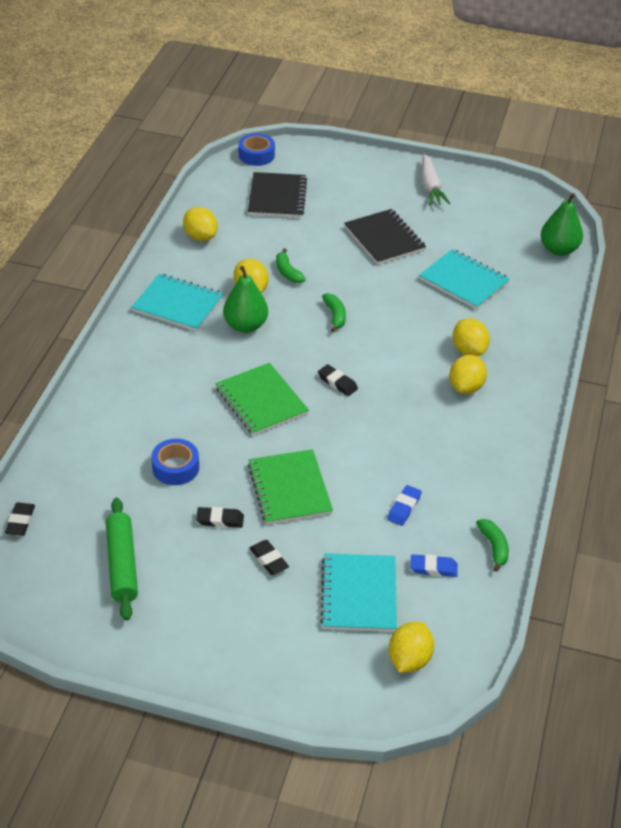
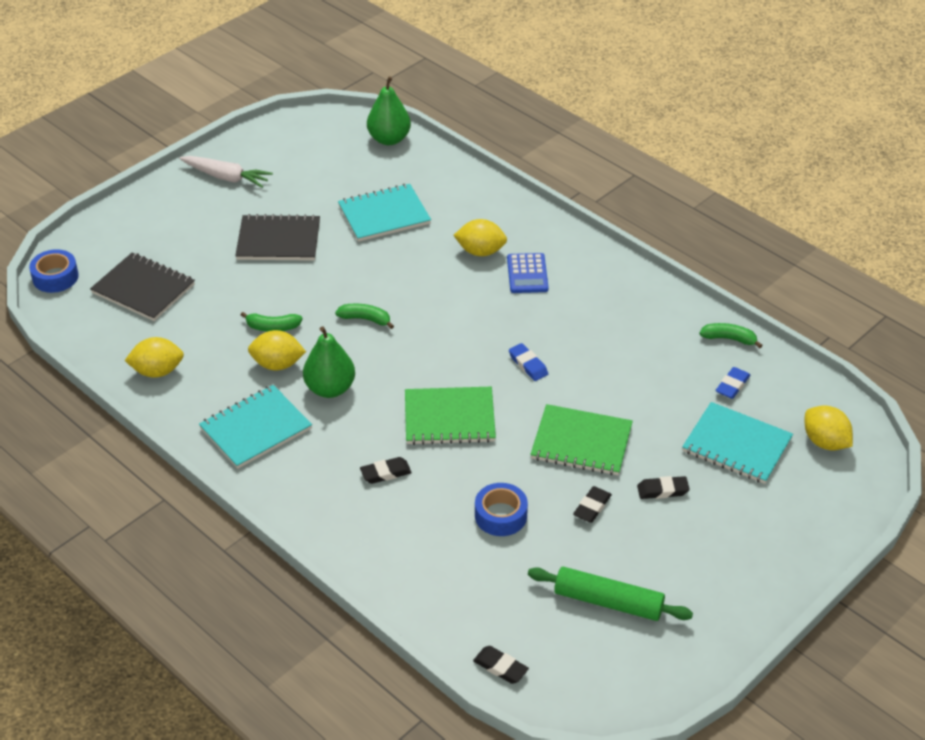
camera: 60 degrees left, 0 degrees up
(337, 383) = (462, 355): black eraser -> black eraser (385, 473)
(404, 508) = (651, 375): blue eraser -> blue eraser (528, 365)
(466, 387) = (527, 274): yellow lemon -> blue calculator

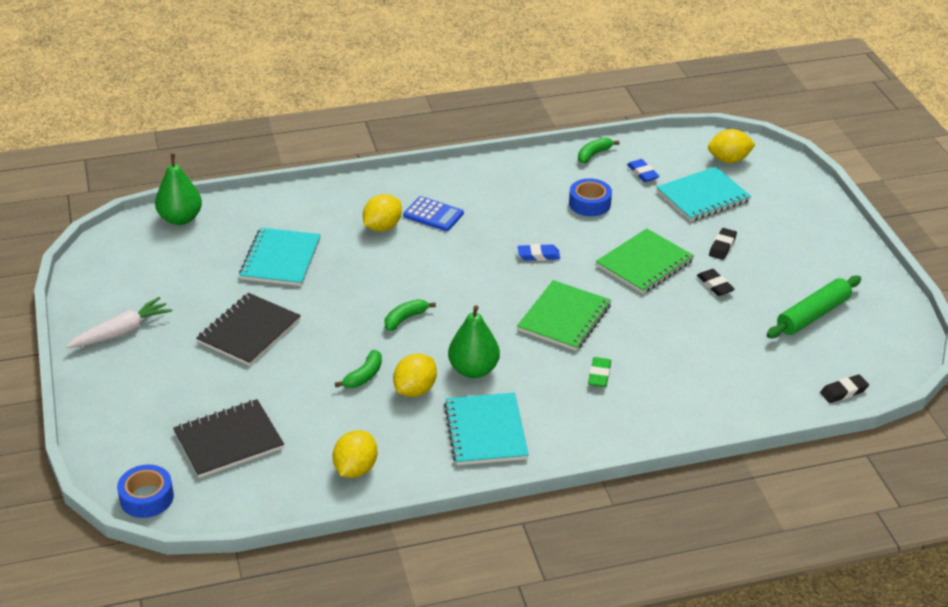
camera: 60 degrees left, 5 degrees down
(385, 473) = (599, 375): black eraser -> green eraser
(500, 515) = (691, 332): blue tape -> blue tape (589, 203)

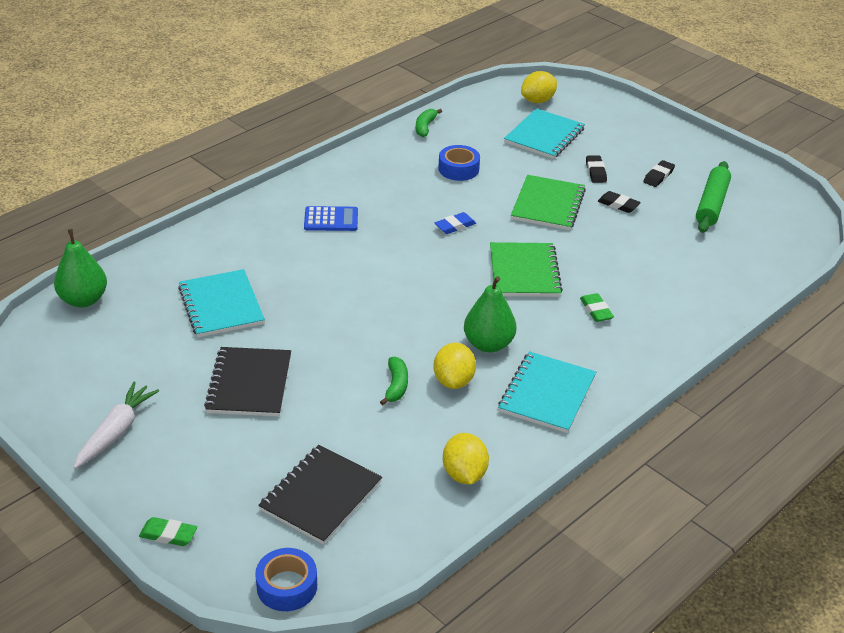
camera: 30 degrees left, 0 degrees up
(95, 424) = (168, 534): none -> green eraser
(382, 227) = (294, 245): yellow lemon -> none
(405, 319) = (388, 320): green banana -> none
(486, 431) = (547, 394): turquoise notebook -> turquoise notebook turned 60 degrees clockwise
(642, 173) = (479, 131): blue eraser -> none
(843, 391) = (788, 257): black eraser -> black eraser (658, 176)

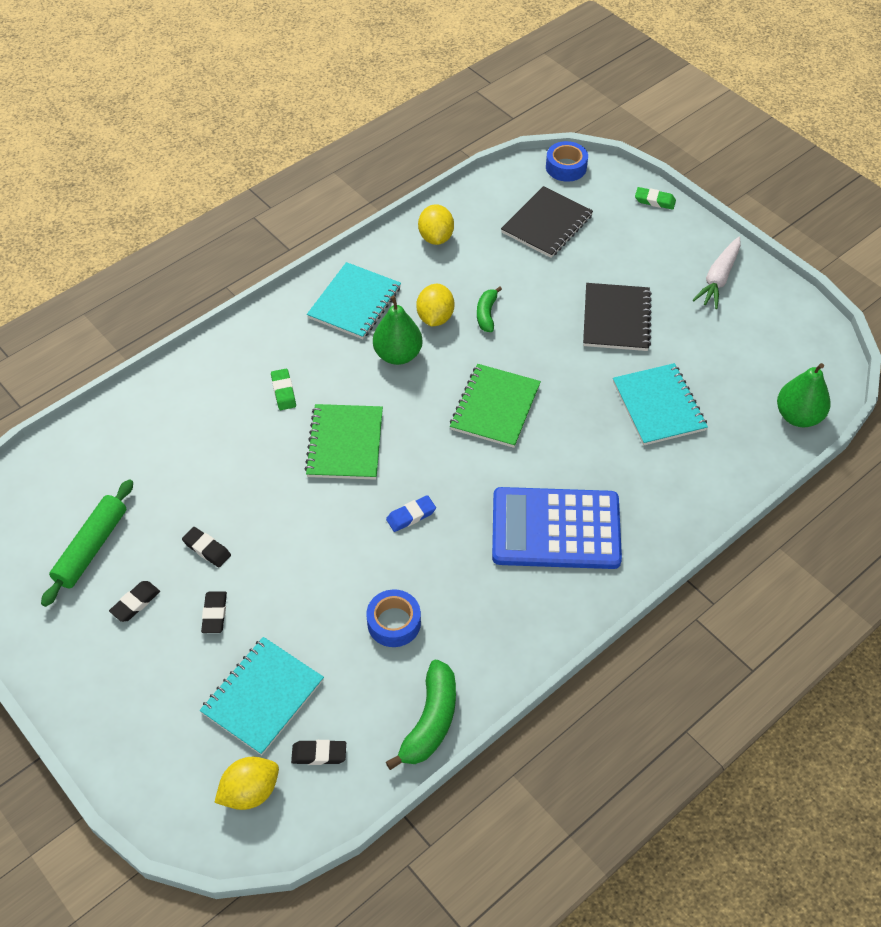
camera: 175 degrees left, 15 degrees up
(331, 219) = (555, 529): blue calculator -> blue calculator, size x2.04
(425, 127) = (430, 721): green banana -> green banana, size x1.66
(498, 114) = (319, 754): none -> black eraser
(547, 205) = (293, 550): green notebook -> green notebook (495, 407)

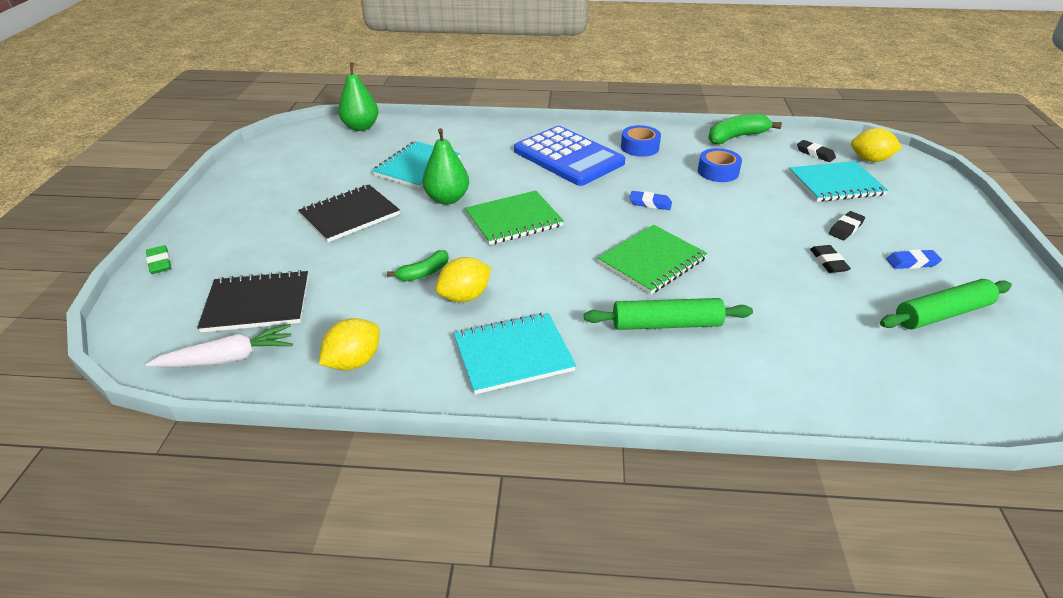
camera: 135 degrees left, 15 degrees down
(135, 603) = (912, 262): black eraser -> blue eraser
(283, 391) = (666, 324): green eraser -> green rolling pin
(398, 355) = (534, 290): green pear -> green pear (447, 199)
(566, 167) = (139, 339): blue tape -> blue tape (639, 147)
(718, 278) = (248, 195): white carrot -> white carrot (228, 358)

